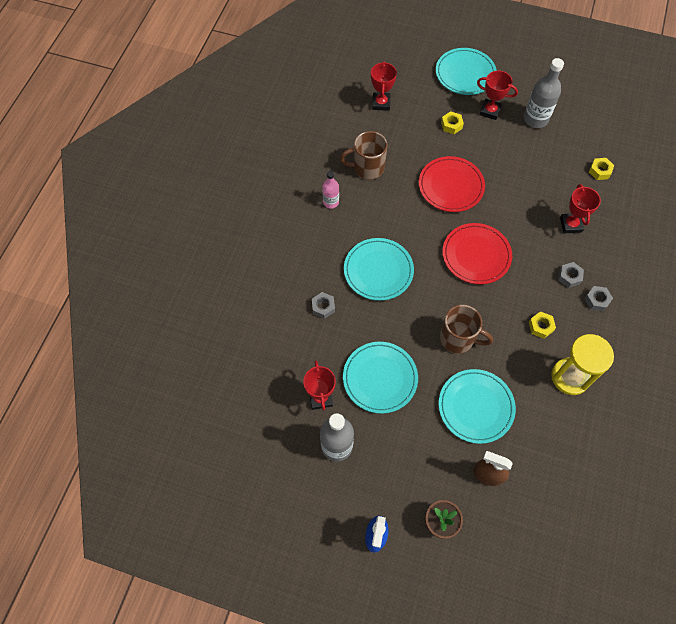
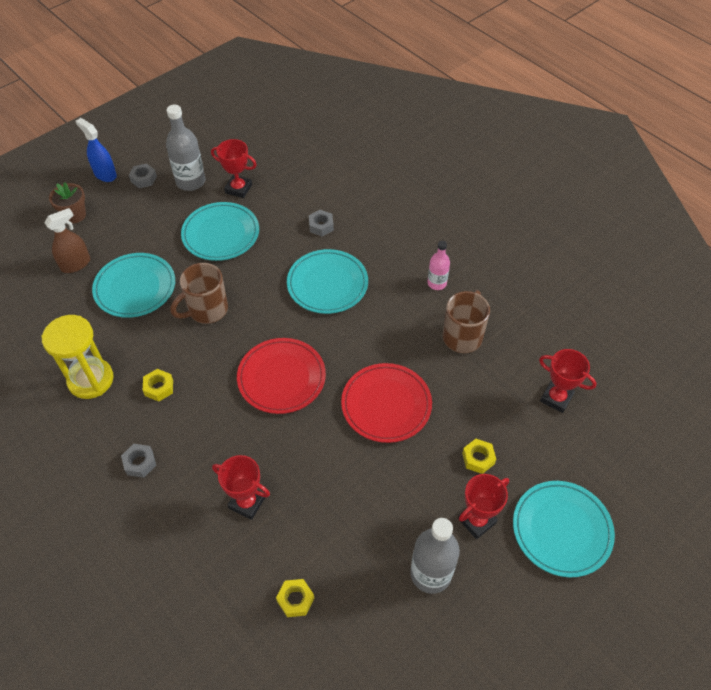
camera: 120 degrees right, 10 degrees down
(569, 276) = (187, 454): grey nut -> grey nut (143, 179)

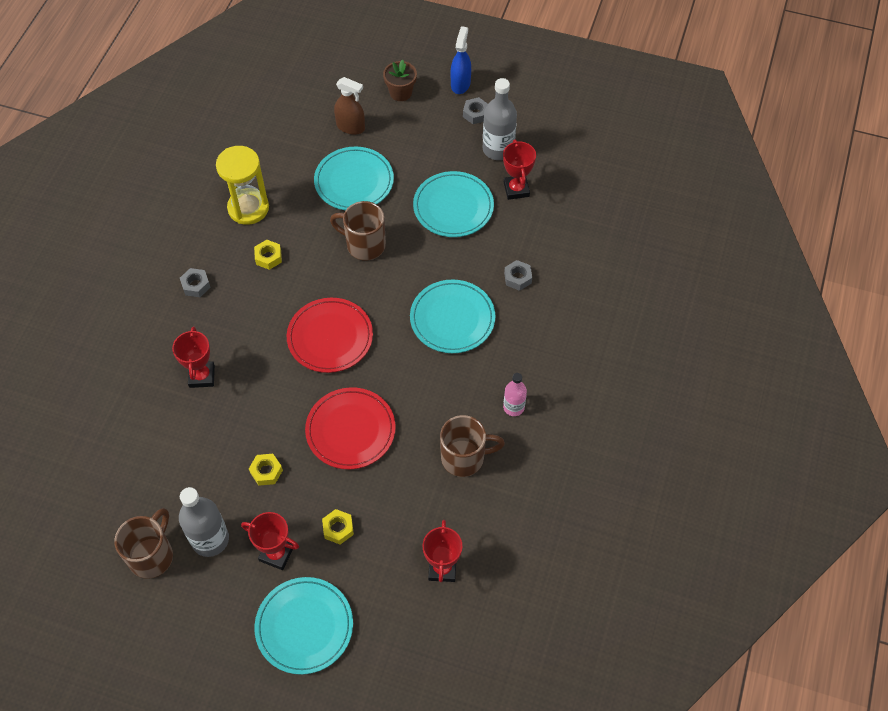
camera: 60 degrees right, 5 degrees up
(295, 600) = (140, 453): yellow nut -> yellow nut (266, 471)
(419, 638) = (152, 555): none -> brown mug

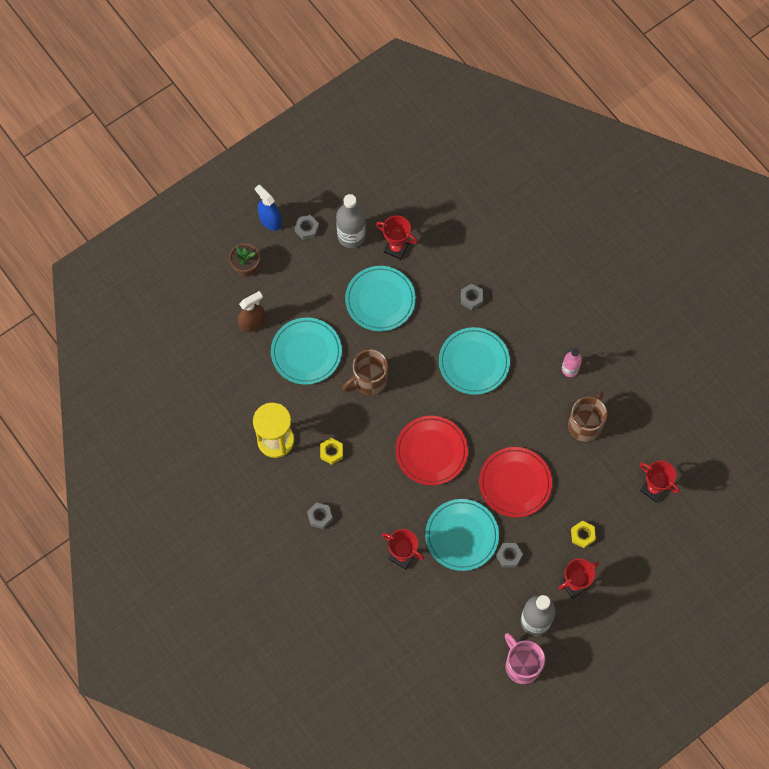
camera: 55 degrees left, 10 degrees up
(152, 555) = (522, 665): brown mug -> pink mug
(266, 471) = (509, 556): yellow nut -> grey nut
(304, 626) = (637, 597): turquoise plate -> turquoise plate (461, 536)

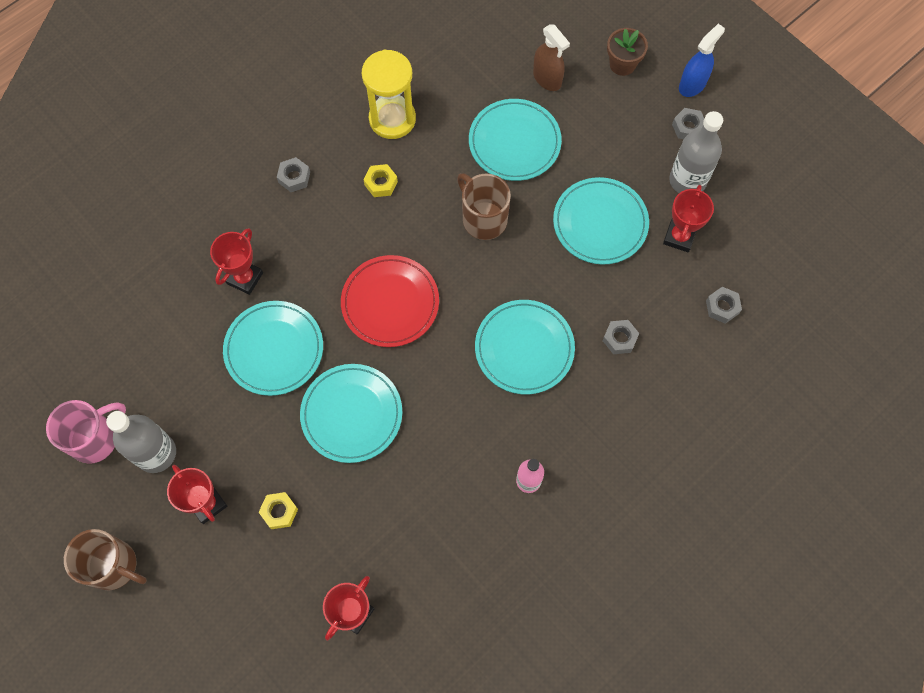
camera: 85 degrees right, 0 degrees up
(509, 556) = (247, 412): grey nut -> grey nut (722, 307)
(515, 483) = (351, 414): red plate -> turquoise plate
(585, 424) = (445, 508): brown mug -> brown mug (114, 566)

